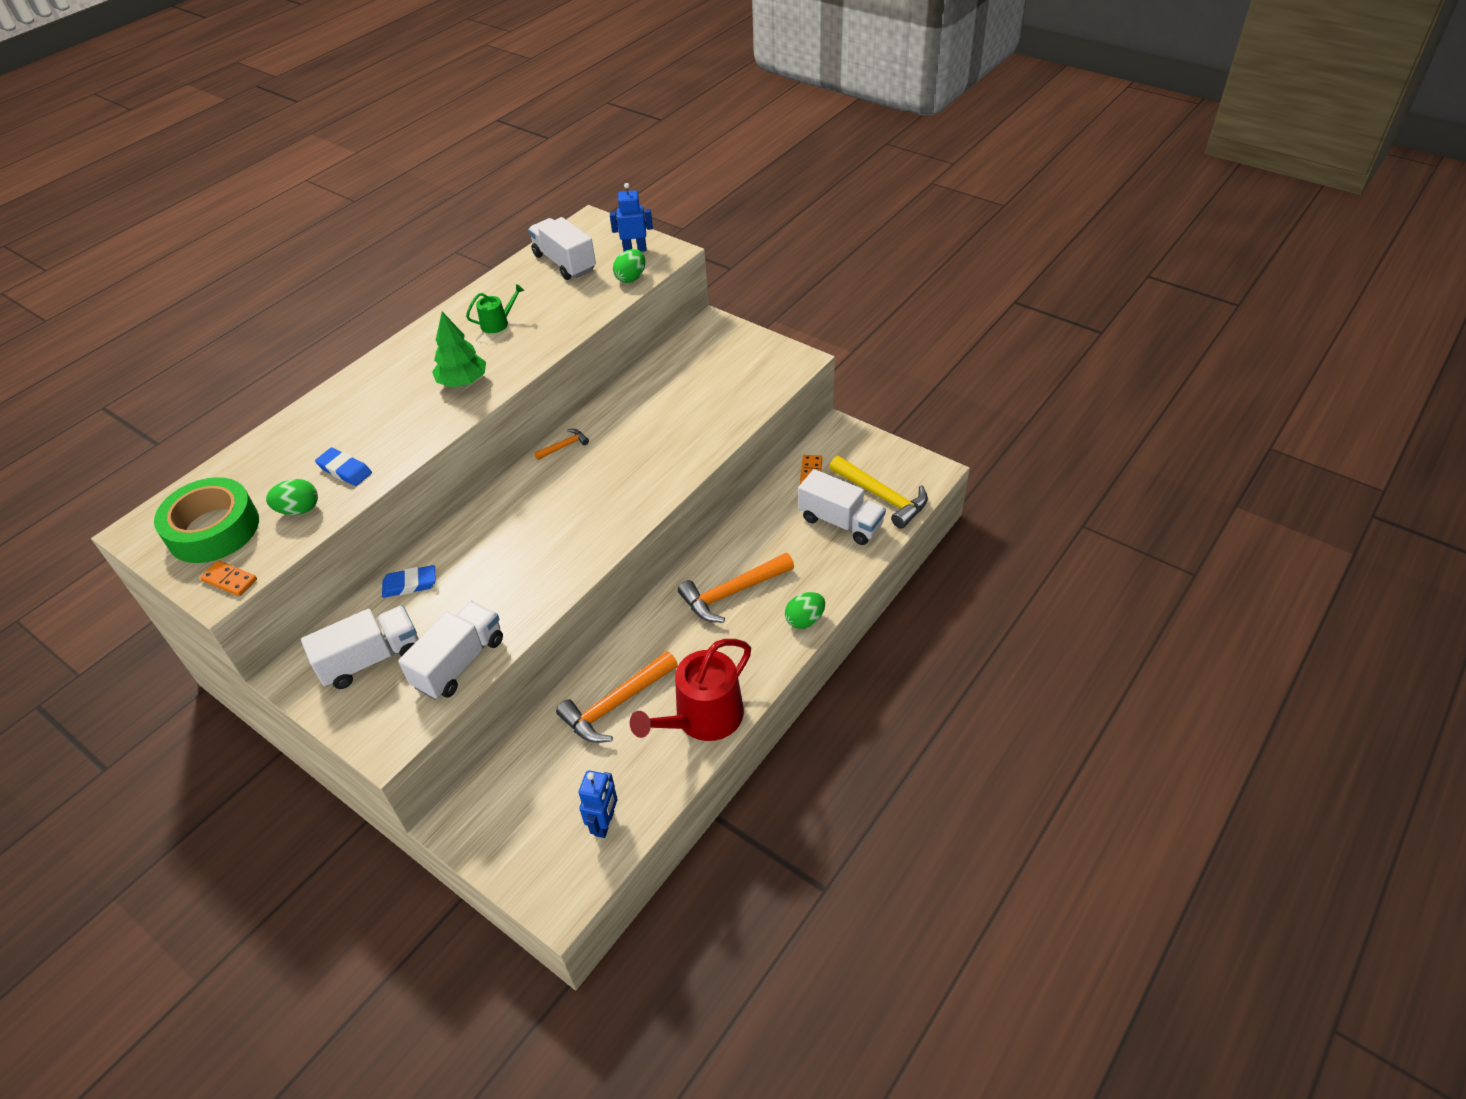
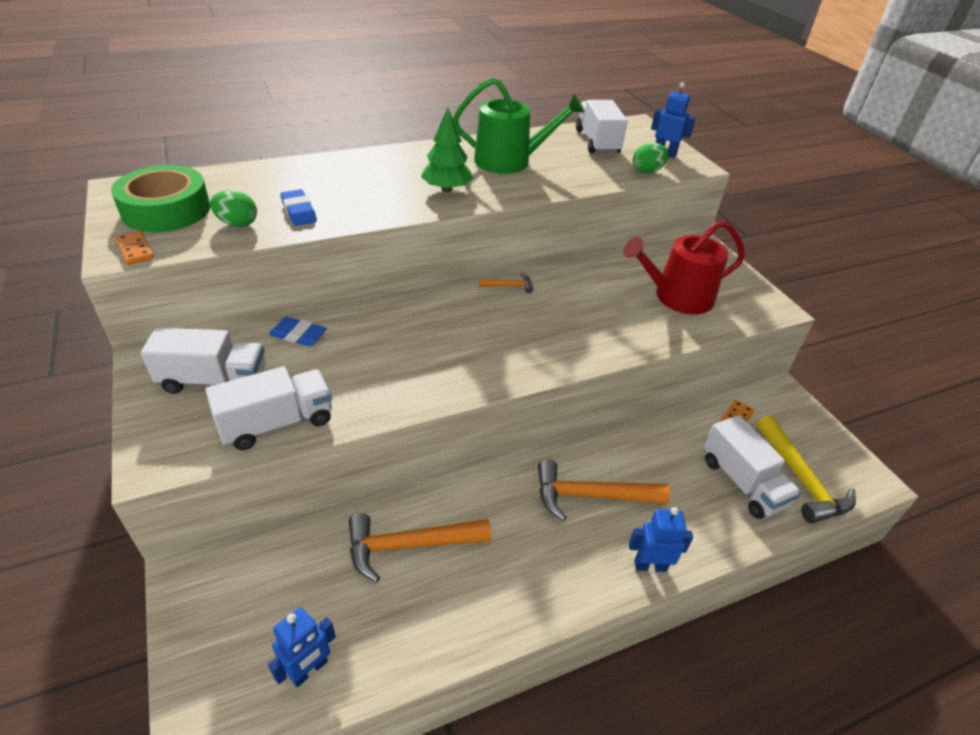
camera: 25 degrees right, 5 degrees down
(498, 323) = (509, 161): green watering can -> green watering can, size x2.11
(703, 718) = (481, 612): red watering can -> red watering can (677, 297)
(805, 620) = (650, 565): green egg -> blue robot

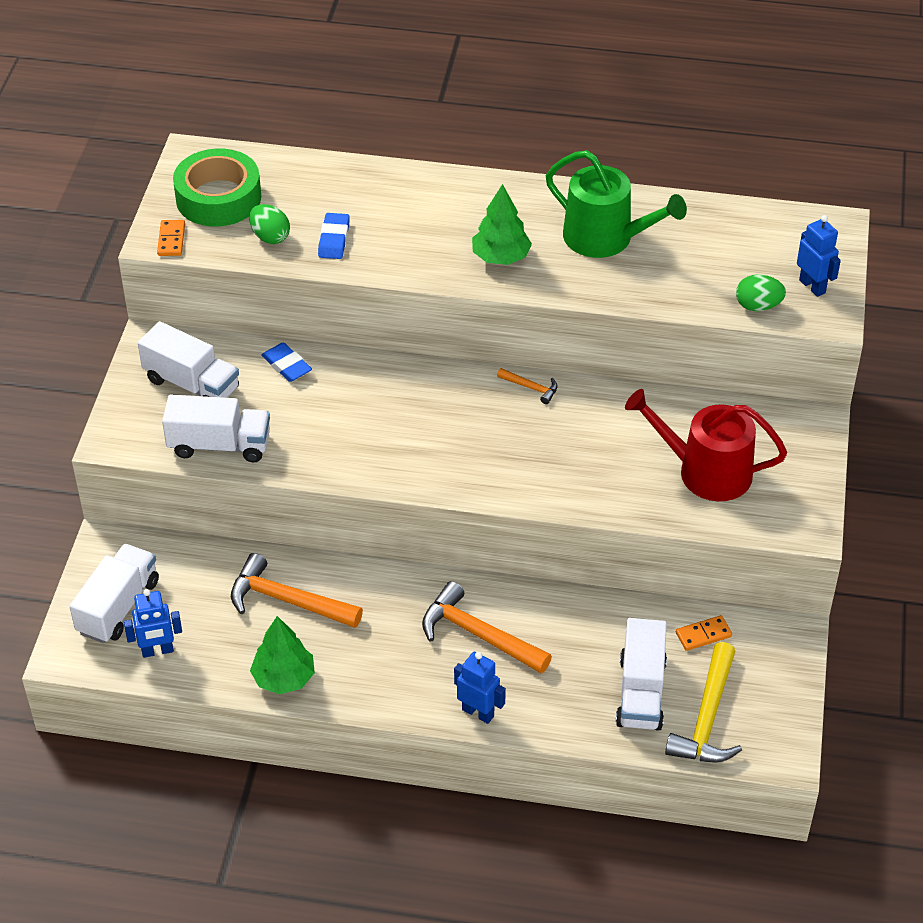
camera: 35 degrees right, 5 degrees up
(460, 627) = (284, 678): none -> green tree
(597, 142) = (744, 240): white truck -> white truck (118, 607)

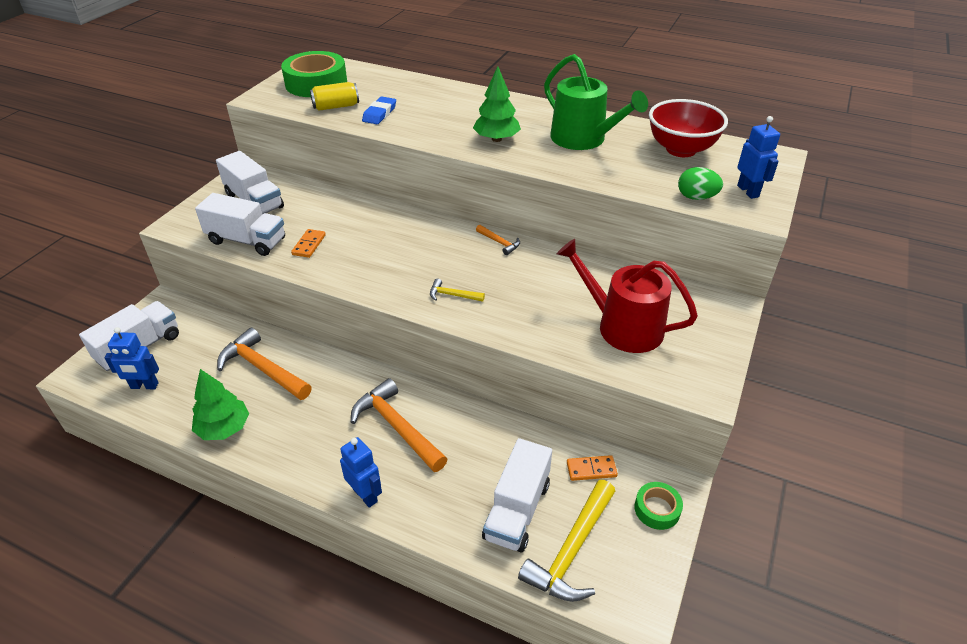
camera: 15 degrees right, 5 degrees down
(171, 240) = (268, 99): orange domino -> orange domino (309, 245)
(270, 237) = (336, 106): green egg -> yellow can
(286, 365) = (327, 200): blue eraser -> none
(505, 470) = (453, 295): none -> yellow hammer
(725, 234) = (681, 149): none -> red bowl
(780, 660) = (657, 509): none -> green tape

